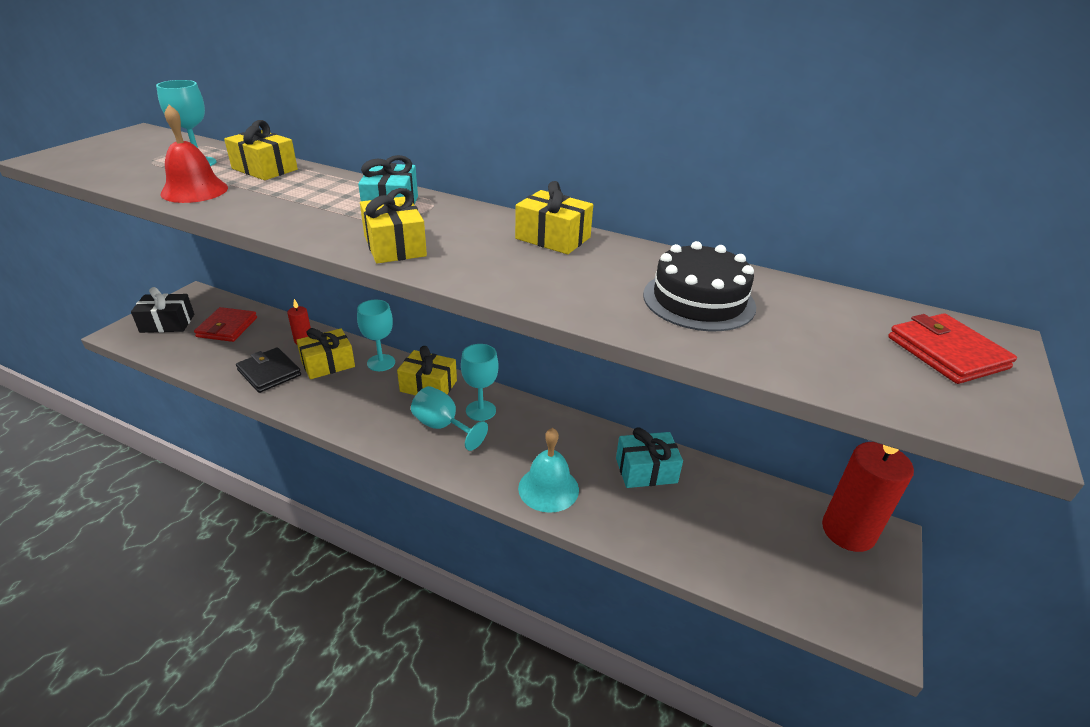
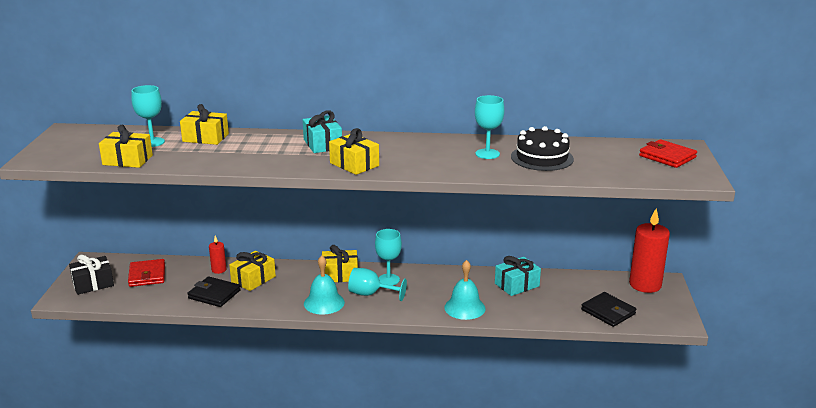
camera: 20 degrees left, 10 degrees down
(194, 190) = (181, 159): red bell -> none
(377, 423) = (324, 303): none -> turquoise bell
(381, 363) = (292, 270): turquoise goblet -> turquoise goblet (487, 154)
(553, 238) = (438, 143): yellow gift -> yellow gift (127, 160)
(761, 568) = (608, 312): none -> black wallet

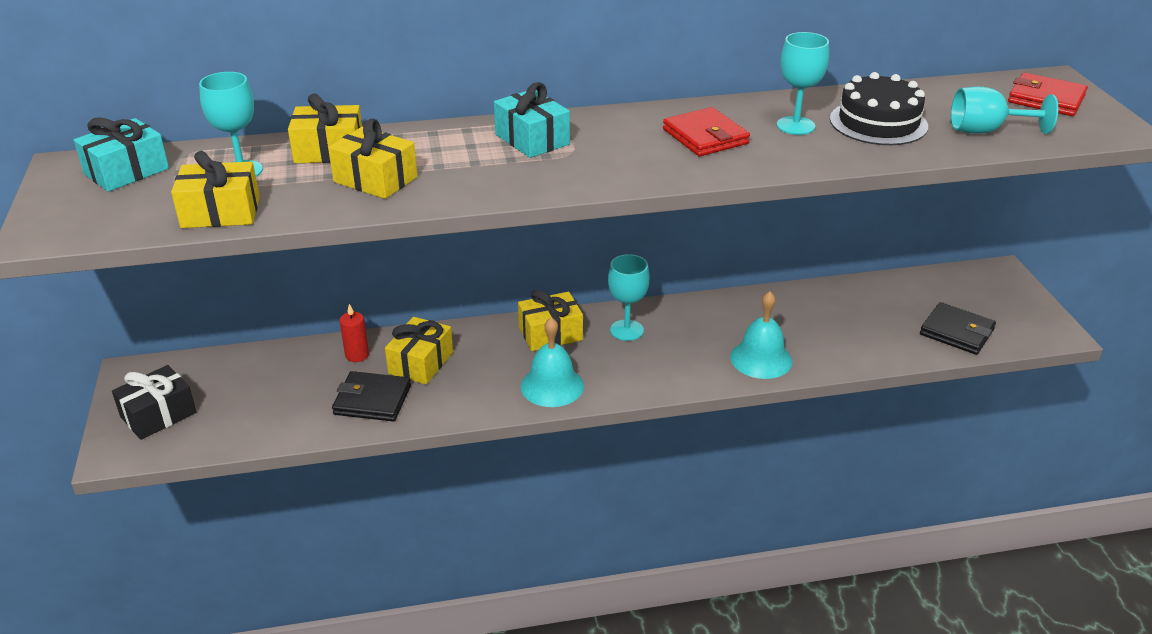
camera: 15 degrees left, 10 degrees up
(147, 275) = (243, 384): red wallet -> red wallet (705, 137)
(354, 164) = (609, 171): yellow gift -> yellow gift (375, 179)
(371, 294) = (614, 359): turquoise goblet -> turquoise goblet (986, 131)
(516, 285) = (811, 309): turquoise gift -> turquoise gift (126, 171)
(645, 285) = (979, 281): red candle -> none

